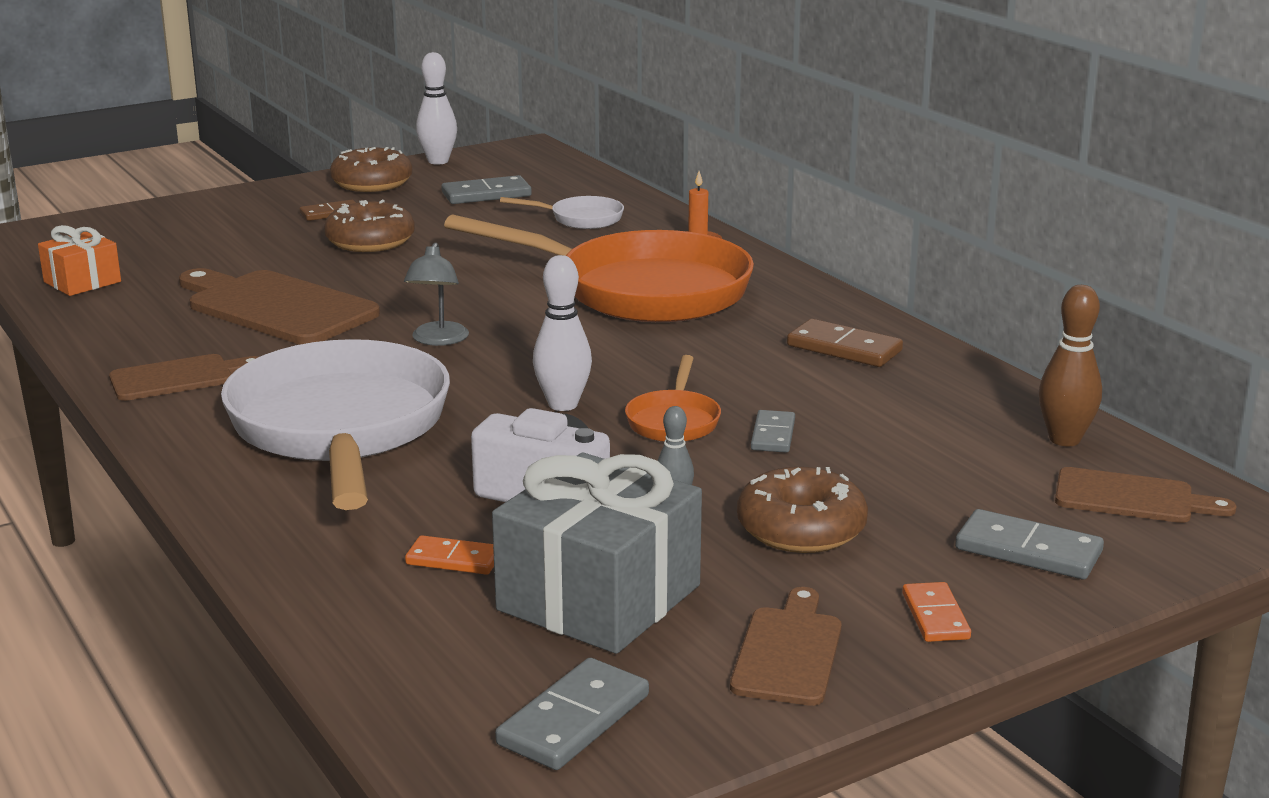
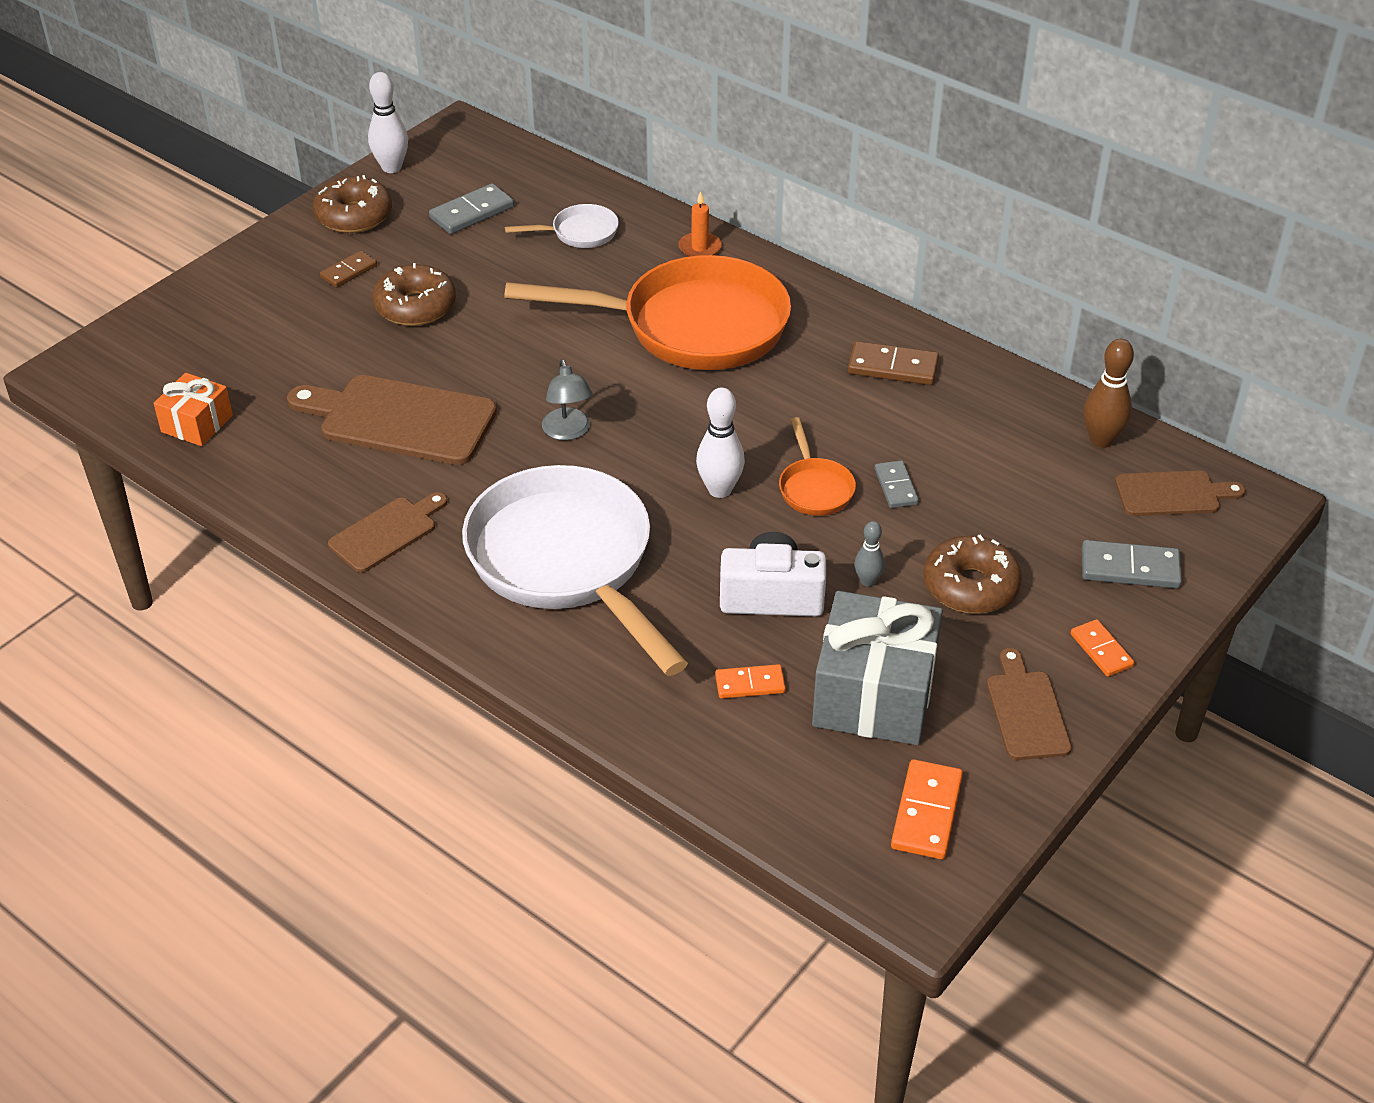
camera: 20 degrees left, 20 degrees up
(574, 720) = (927, 812): grey domino -> orange domino

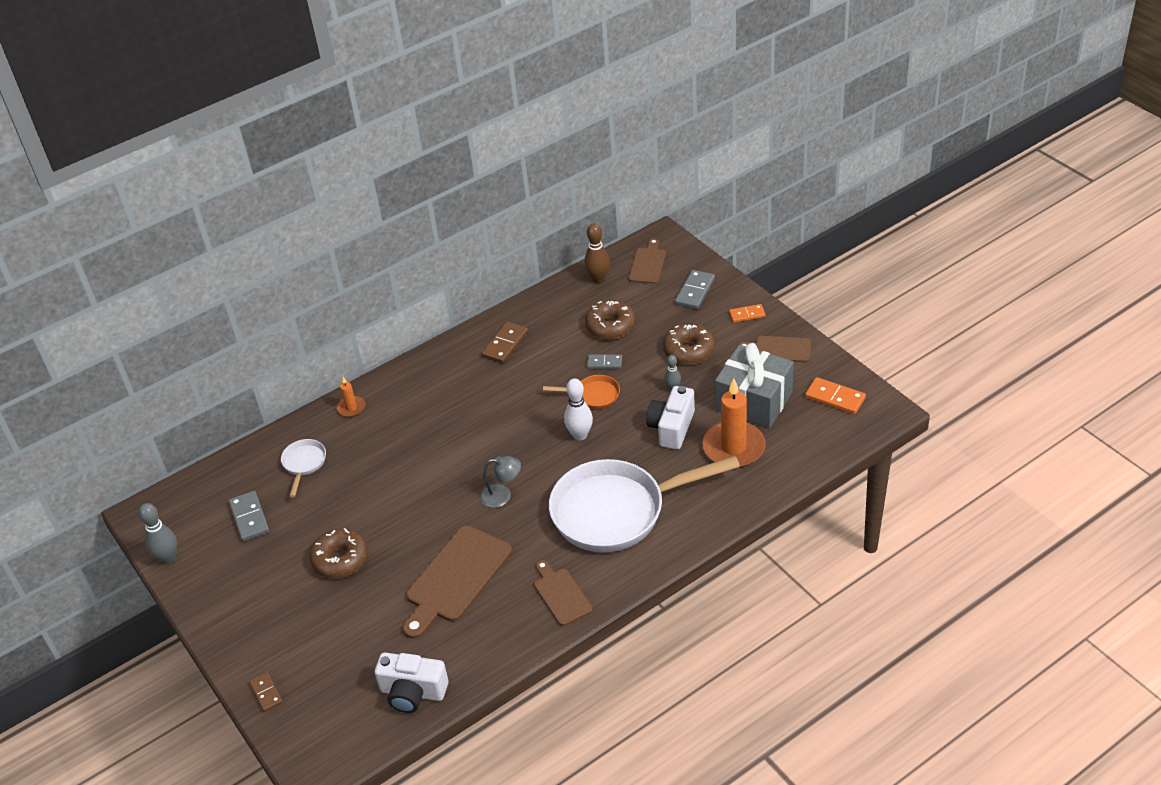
camera: 70 degrees left, 0 degrees up
(197, 424) = (413, 692): orange gift -> white camera
(349, 271) = (282, 593): brown domino -> brown domino (266, 693)
(354, 216) = (216, 585): brown donut -> brown donut (611, 326)
(391, 167) = (168, 558): white bowling pin -> grey bowling pin
(692, 326) = (428, 424): orange pan -> none
(750, 684) = (733, 447): orange domino -> orange candle

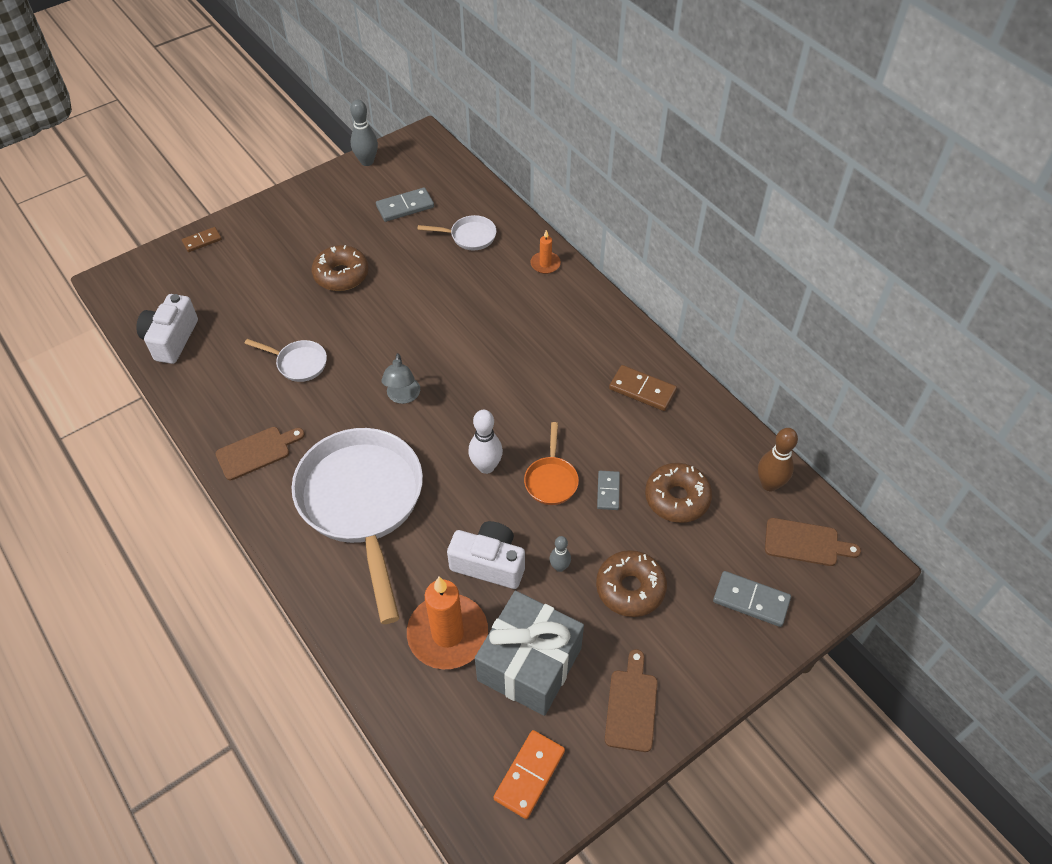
camera: 85 degrees right, 10 degrees up
(456, 578) = (298, 363): brown cutting board -> white pan
(747, 314) = (704, 667): orange domino -> none

